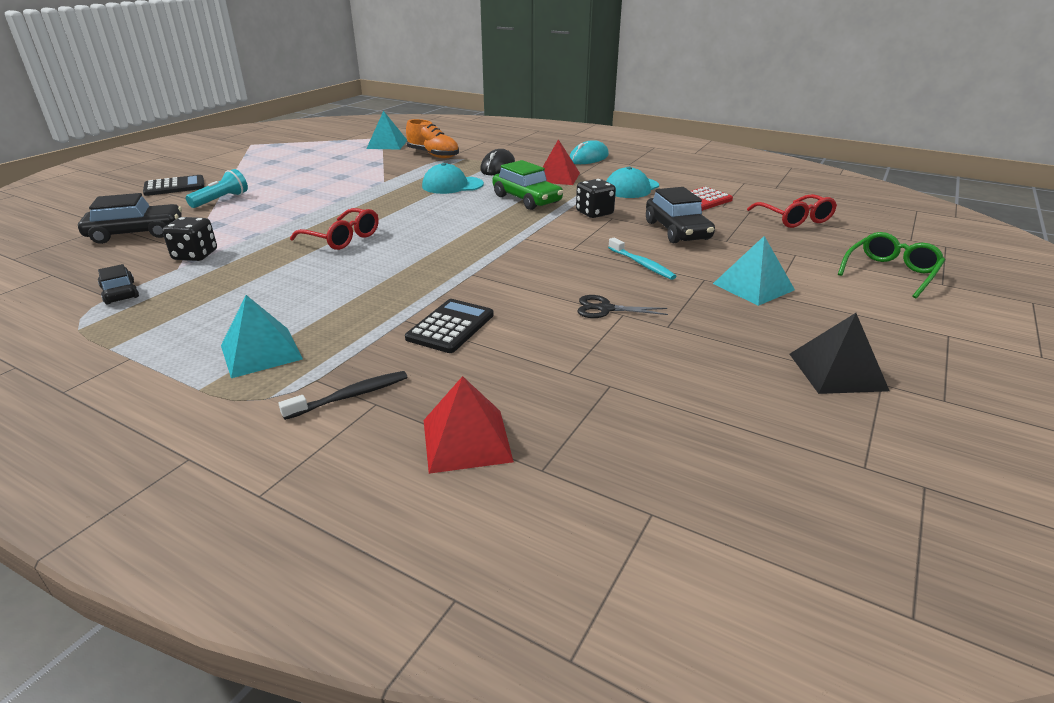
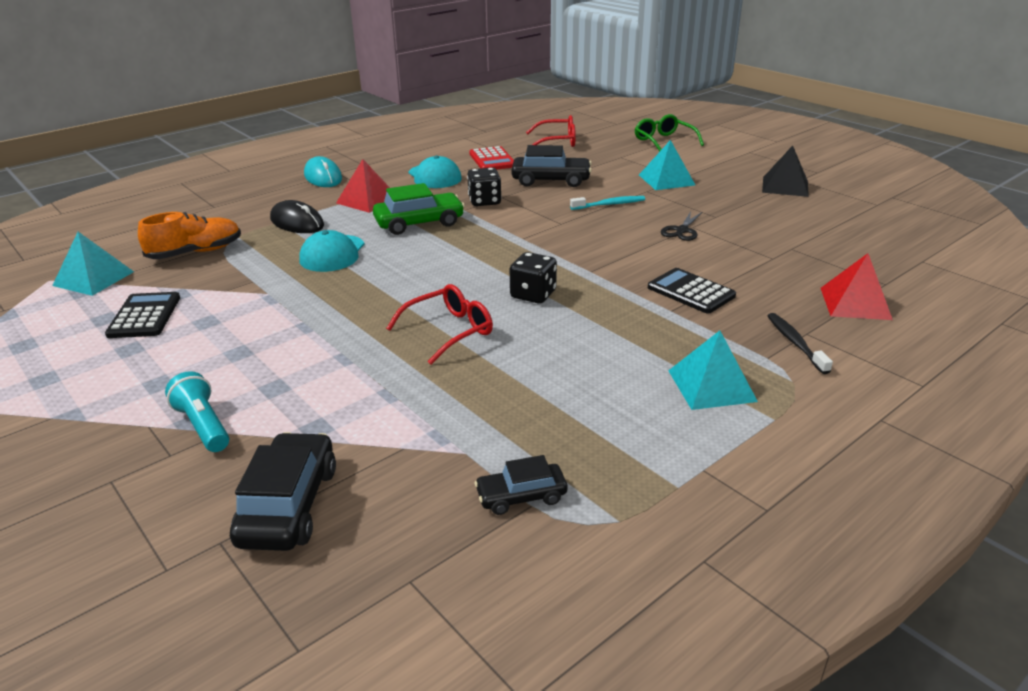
camera: 70 degrees left, 0 degrees up
(174, 186) = (64, 482): black calculator -> black calculator (144, 316)
(195, 255) = (428, 439): black dice -> black dice (533, 294)

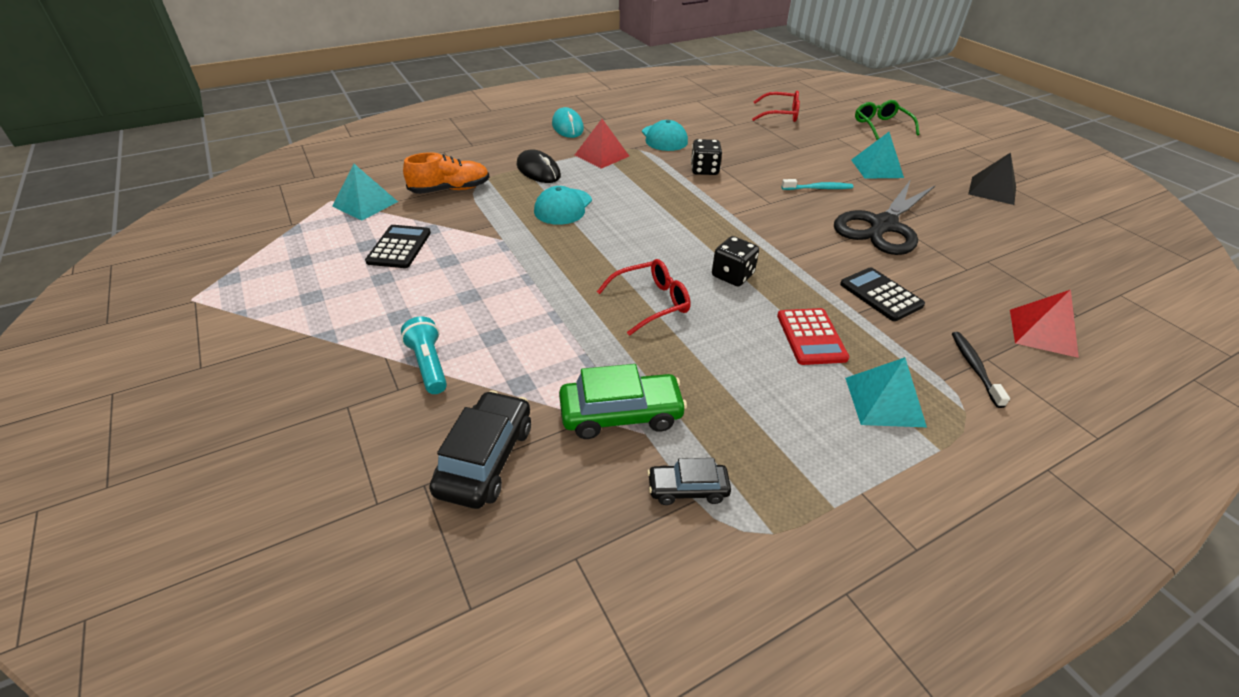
camera: 10 degrees right, 10 degrees up
(419, 223) = (643, 185): green car -> green car (621, 414)
(492, 160) = (718, 127): red calculator -> red calculator (811, 337)
(551, 180) = (768, 155): black car -> none
(681, 231) = (882, 226): black scissors -> black scissors, size x2.36

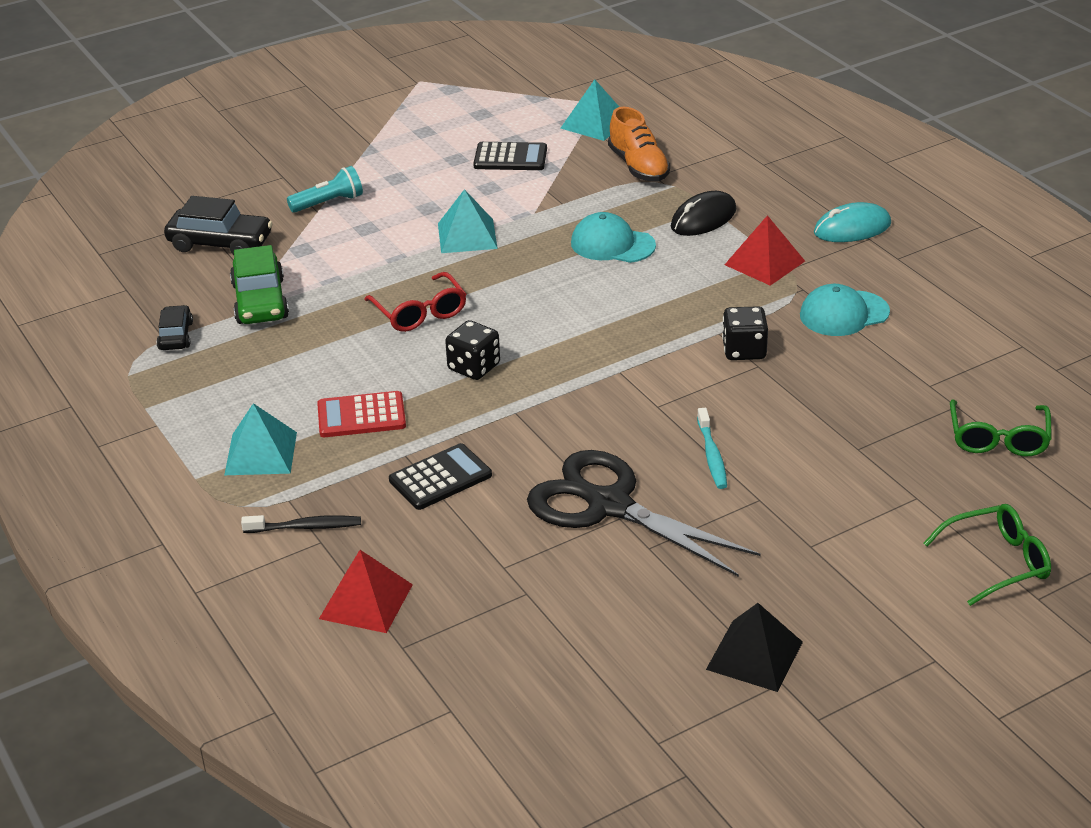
camera: 90 degrees right, 5 degrees down
(780, 114) = (998, 438): red glasses -> green glasses
(877, 168) = (802, 528): turquoise pyramid -> turquoise pyramid (467, 236)

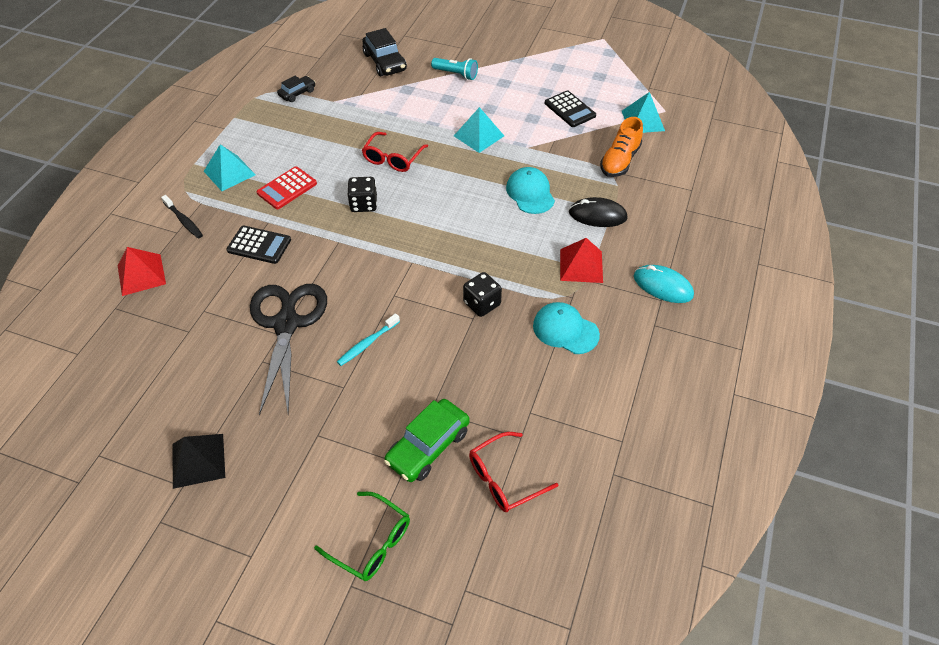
camera: 50 degrees right, 15 degrees up
(260, 301) = (350, 102): green car -> green car (428, 446)
(361, 416) = (287, 188): red calculator -> red calculator turned 90 degrees counterclockwise
(998, 438) = (504, 478): green glasses -> red glasses

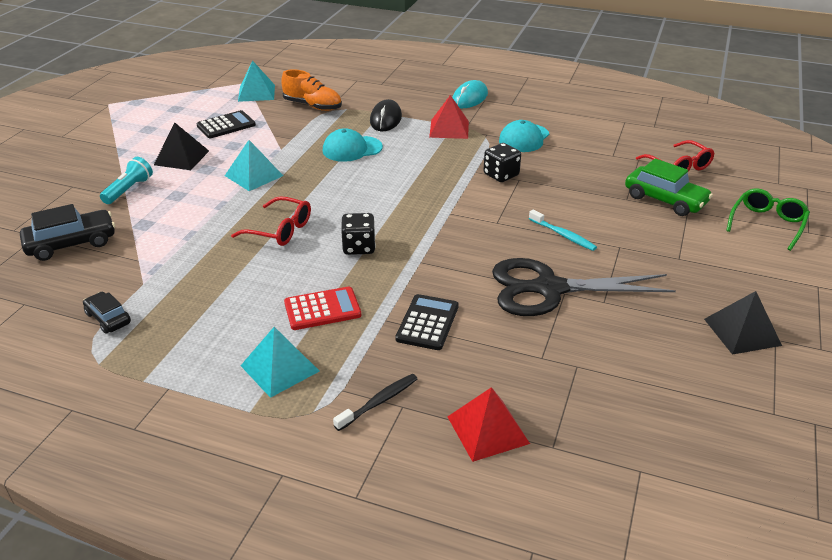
camera: 90 degrees left, 15 degrees down
(287, 188) = (322, 309): red calculator -> red calculator turned 60 degrees counterclockwise
(508, 92) = (181, 157): none -> black pyramid

